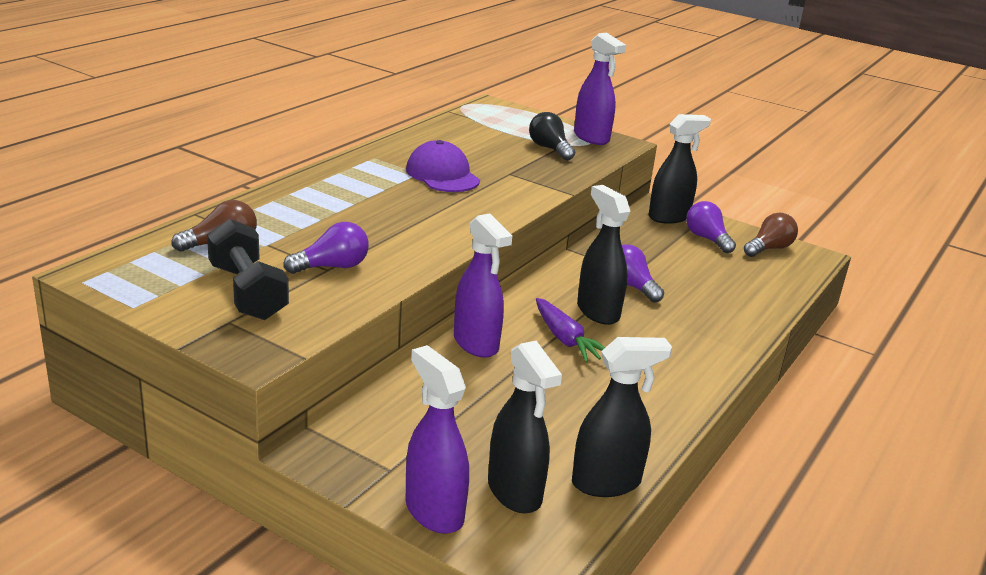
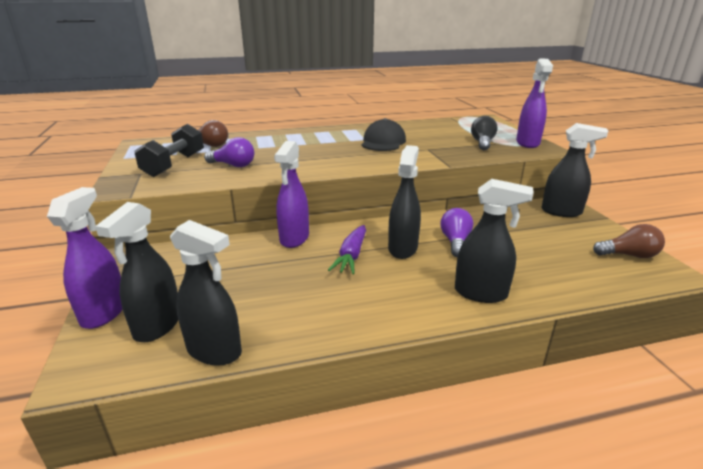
camera: 45 degrees right, 0 degrees up
(442, 175) = (383, 142): purple cap -> black cap
(707, 239) = (574, 233): purple light bulb -> none
(719, 330) = (481, 293): none -> black spray bottle

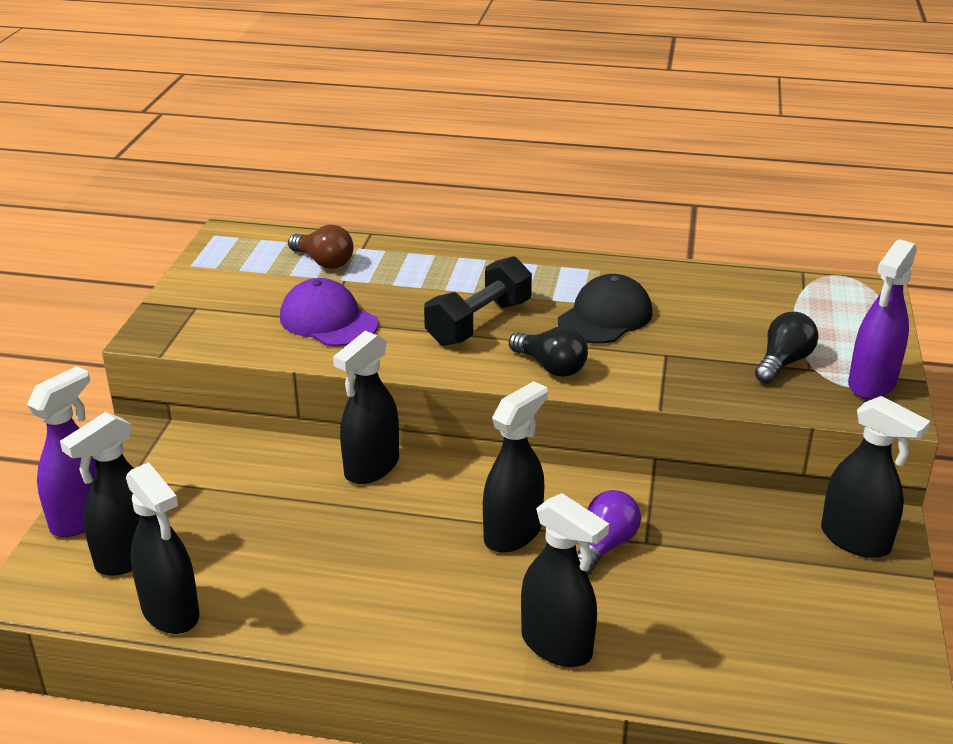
camera: 25 degrees right, 5 degrees up
(174, 165) = (249, 299): black dumbbell -> black dumbbell (479, 323)
(233, 165) = (328, 320): purple light bulb -> purple cap
(294, 238) = (371, 467): purple spray bottle -> black spray bottle
(351, 256) = (428, 524): purple carrot -> none
(377, 162) = (550, 367): none -> black light bulb
(629, 255) = (871, 661): brown light bulb -> none

